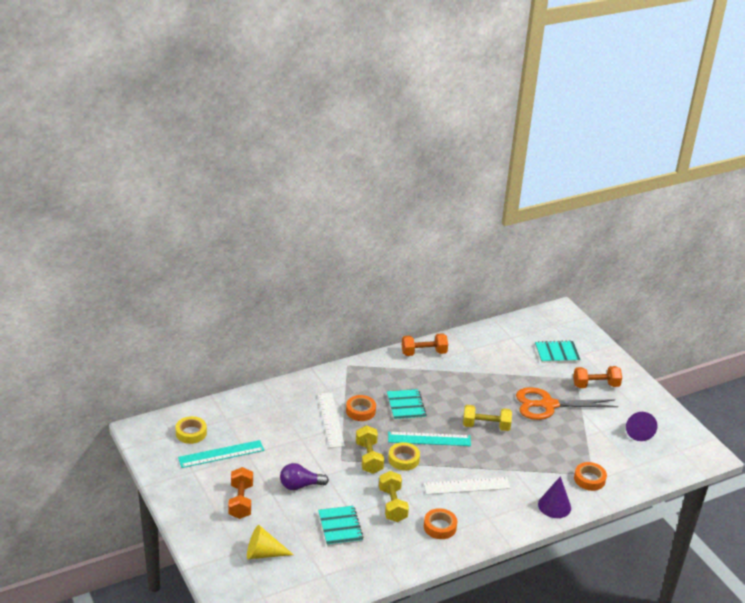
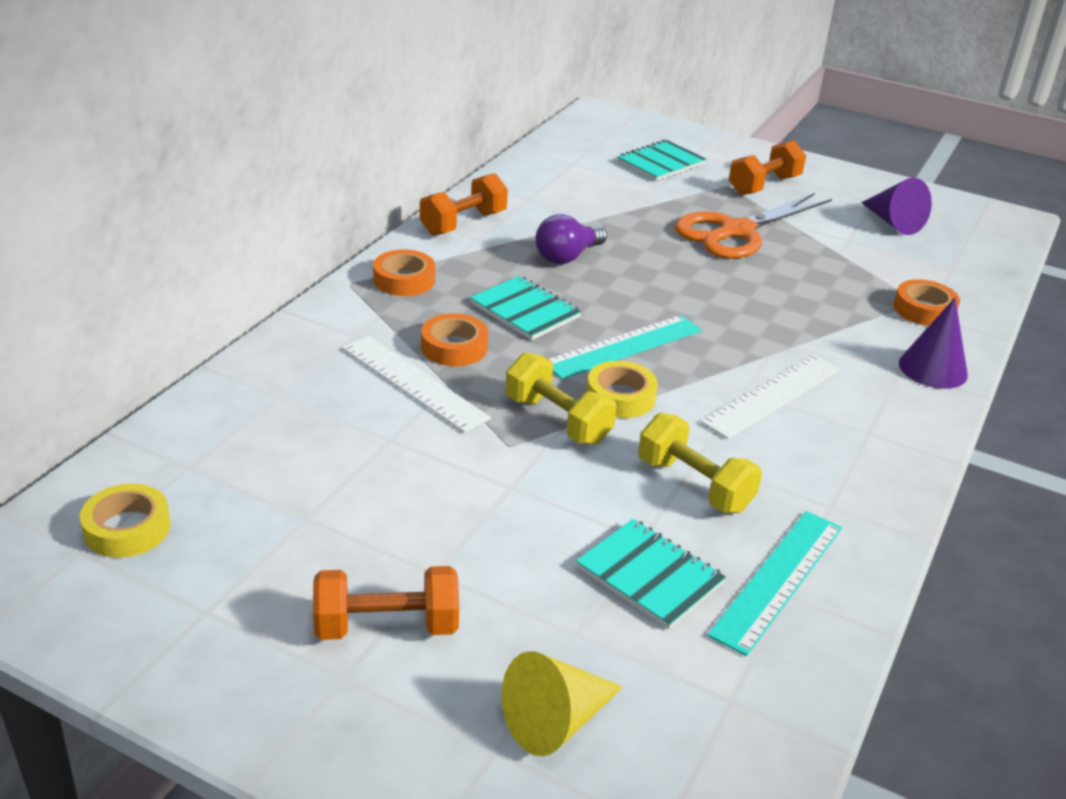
camera: 35 degrees left, 0 degrees up
(221, 454) = (242, 543): turquoise ruler -> turquoise ruler (778, 579)
(241, 501) = (386, 626): orange dumbbell -> orange dumbbell turned 60 degrees counterclockwise
(300, 485) = (482, 530): purple light bulb -> purple light bulb (567, 257)
(440, 527) = (817, 485): orange tape -> orange tape (404, 280)
(486, 426) = (687, 293): yellow dumbbell -> none

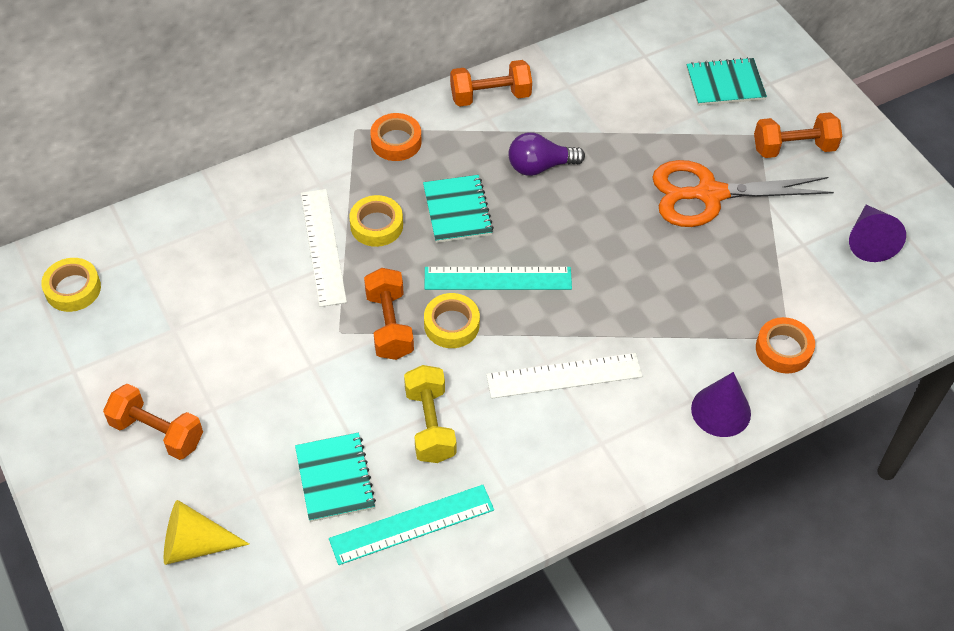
camera: 35 degrees right, 20 degrees up
(454, 347) = (376, 225): orange tape -> yellow tape
(557, 420) = (389, 325): yellow dumbbell -> orange dumbbell

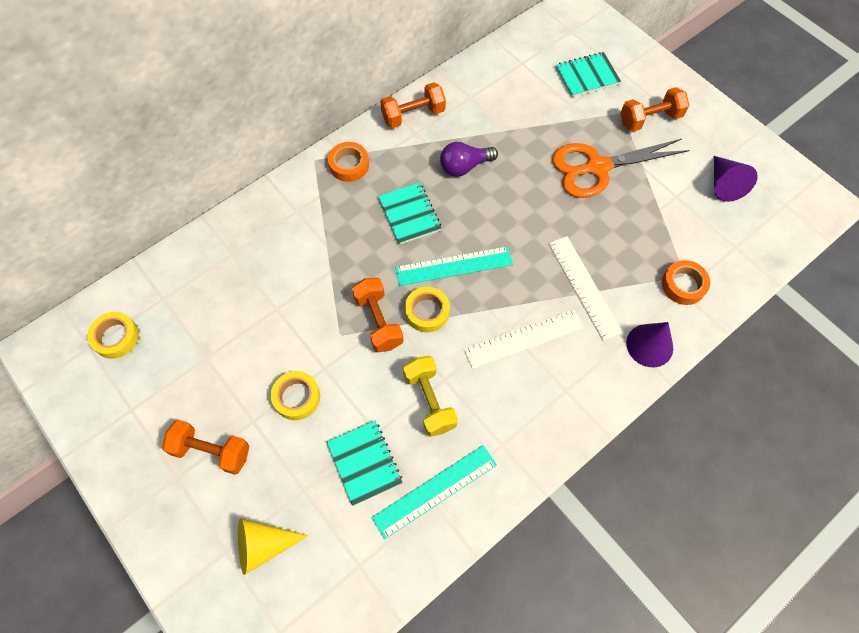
camera: 10 degrees left, 10 degrees up
(322, 246) = (311, 264): white ruler -> white ruler (584, 287)
(376, 225) = (349, 238): yellow tape -> yellow tape (297, 397)

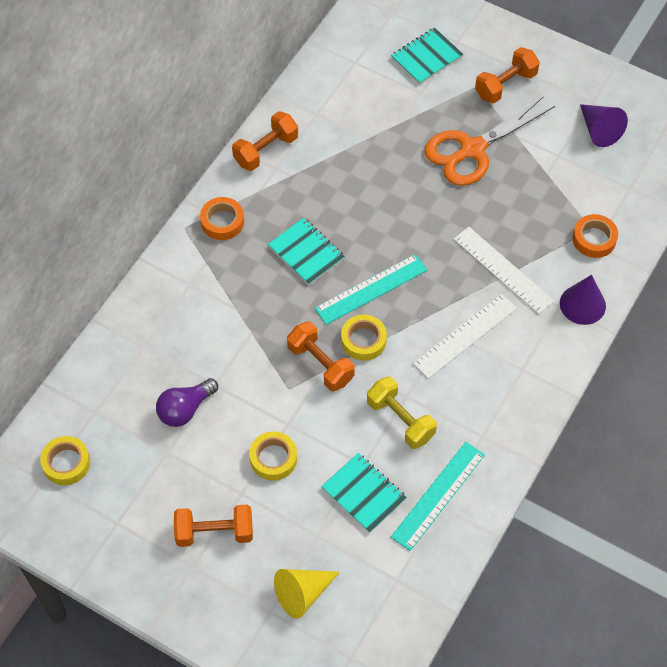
camera: 20 degrees left, 5 degrees down
(464, 166) = (341, 188): purple light bulb -> purple light bulb (185, 409)

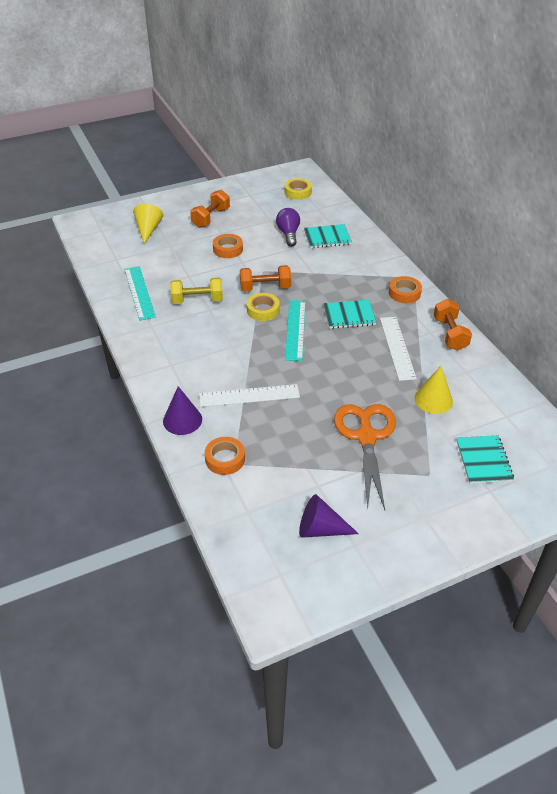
camera: 125 degrees right, 15 degrees down
(273, 458) = (228, 249): yellow tape -> orange tape
(363, 494) = (172, 269): turquoise notebook -> turquoise notebook (327, 237)
(379, 122) = (433, 399): none -> yellow cone
(465, 335) = (221, 352): white ruler -> white ruler (397, 347)
(505, 85) = (417, 495): orange dumbbell -> none

